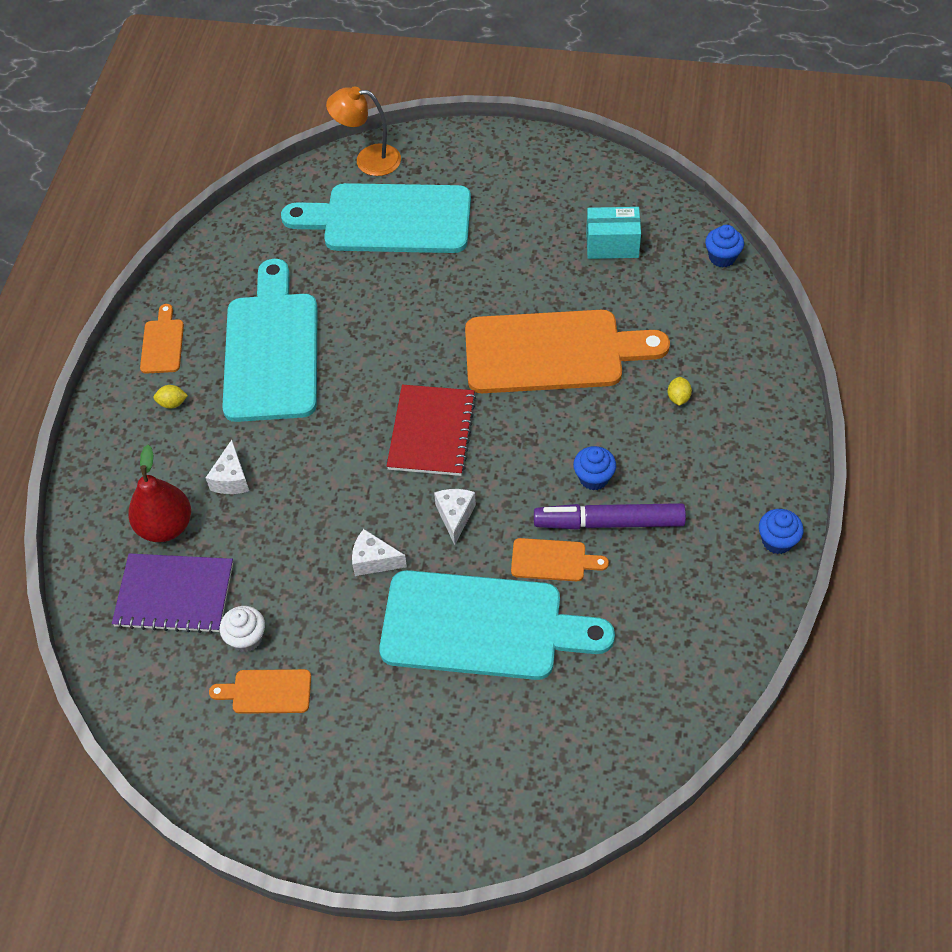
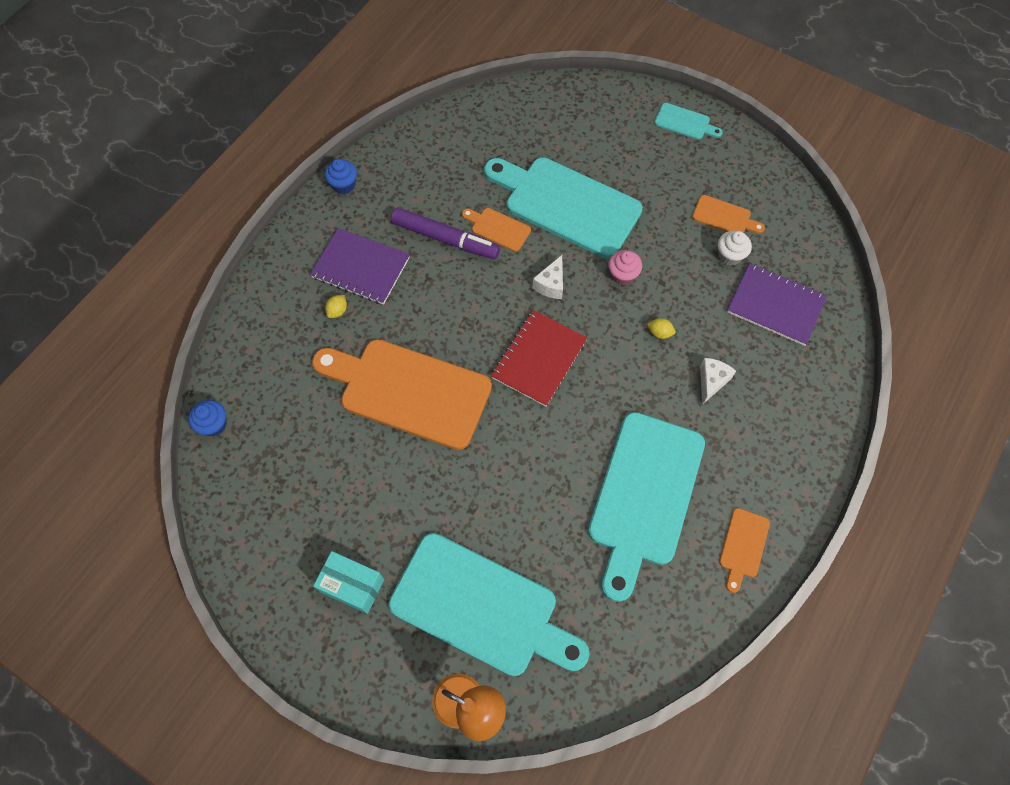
camera: 160 degrees left, 10 degrees up
(165, 526) = (772, 361): red pear -> none
(172, 403) = (746, 475): yellow lemon -> yellow lemon (659, 333)
(366, 827) = (685, 122): none -> turquoise cutting board
(374, 561) = (622, 275): white cheese -> pink cupcake
(593, 478) = (437, 274): blue cupcake -> none
(612, 245) = (295, 480): turquoise box -> turquoise box (352, 585)
(686, 452) = (361, 267): none -> purple notebook

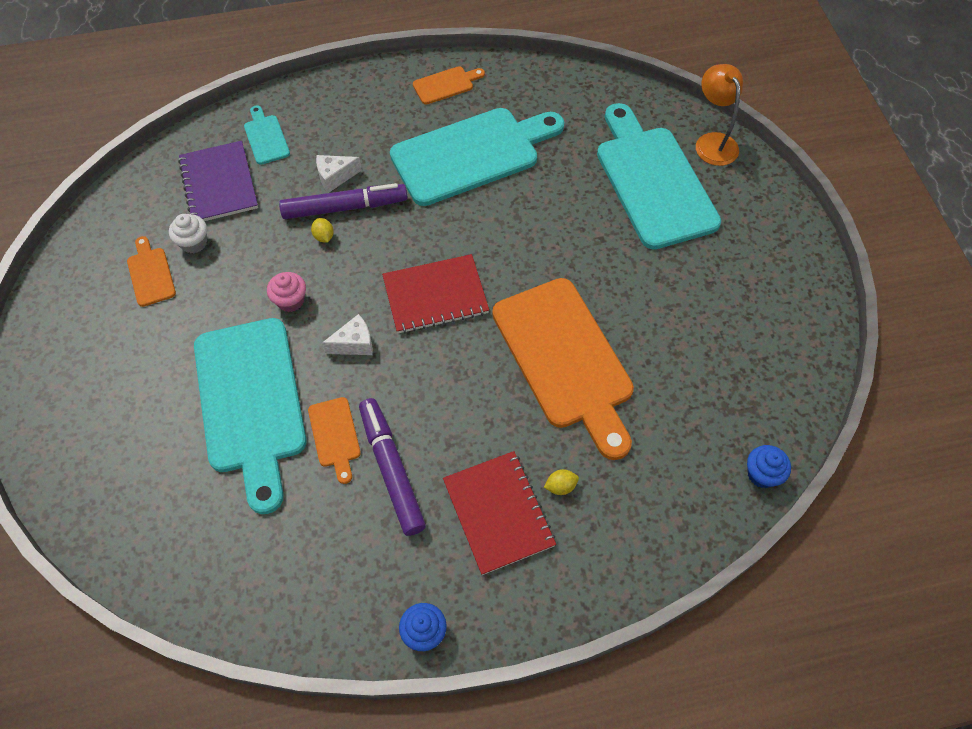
camera: 135 degrees left, 5 degrees down
(352, 585) = (735, 261): turquoise box -> none
(361, 267) = (498, 513): purple notebook -> red notebook
(675, 365) = (344, 207): none -> purple marker
(685, 122) = (47, 383): turquoise cutting board -> turquoise cutting board (266, 137)

